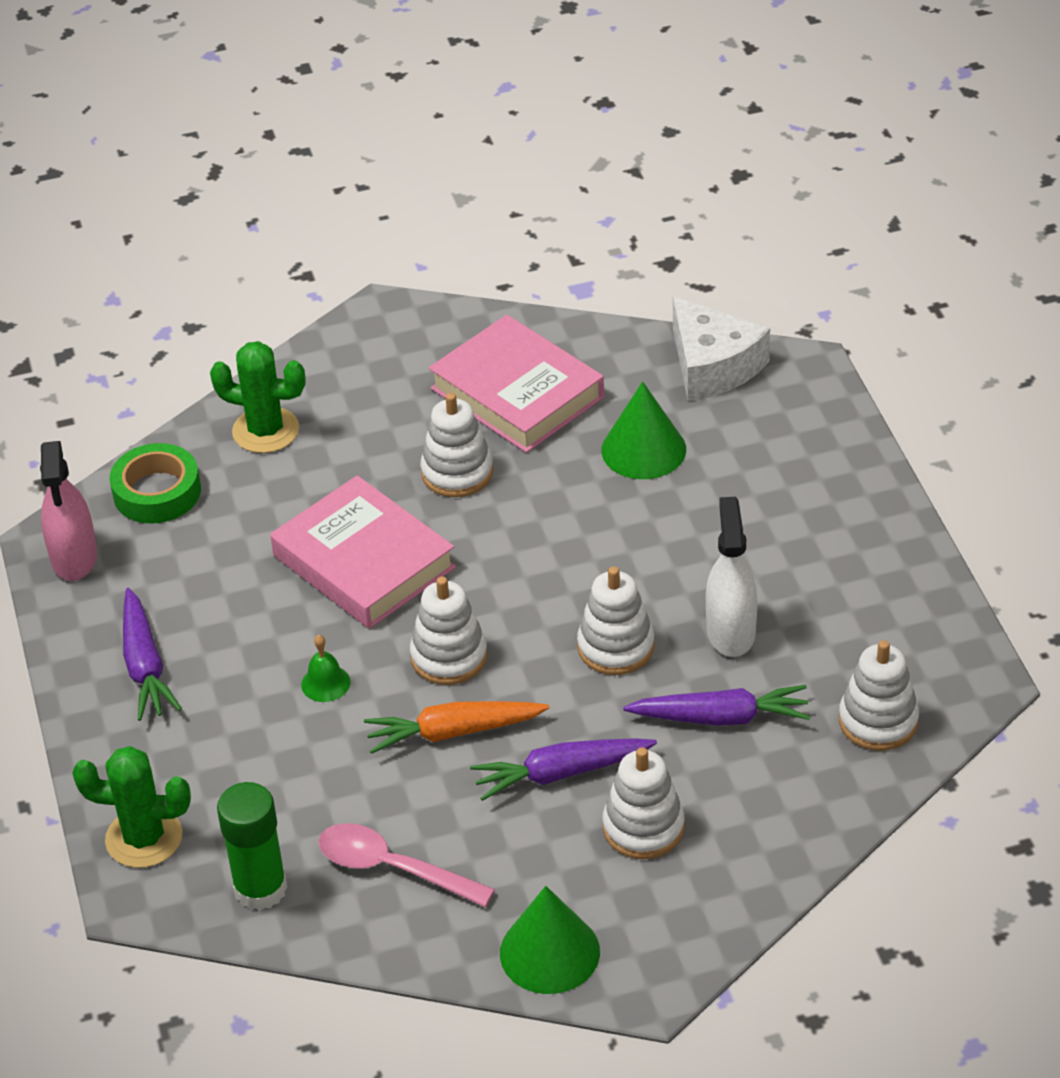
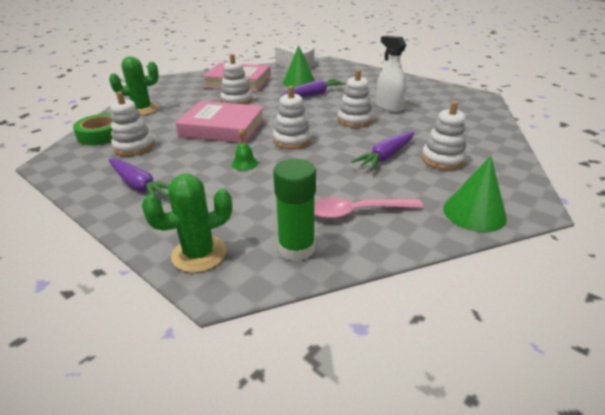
camera: 35 degrees left, 10 degrees down
(74, 557) = (68, 163): pink spray bottle -> none
(454, 732) = (323, 159): orange carrot -> none
(720, 717) = (419, 125): purple carrot -> purple carrot (314, 94)
(878, 721) = (470, 111): white stacking toy -> white stacking toy (134, 147)

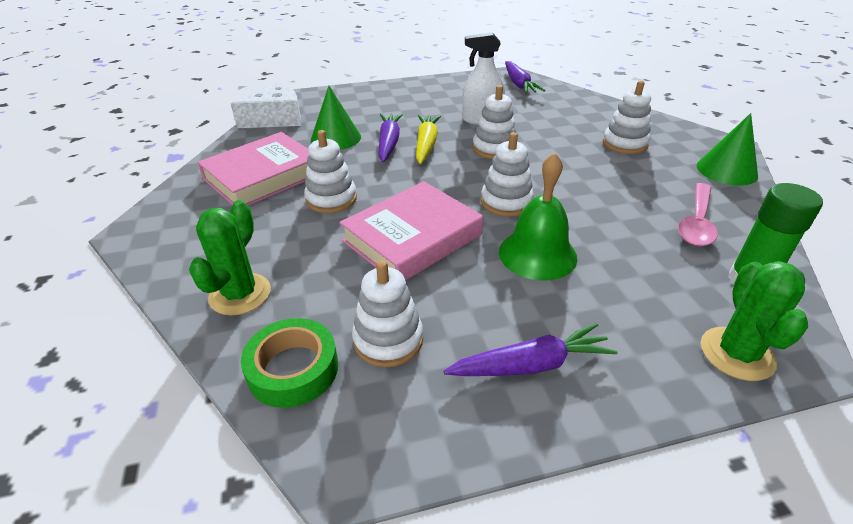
camera: 55 degrees left, 5 degrees up
(244, 163) = (537, 254): green bell -> green bell, size x2.09
(327, 103) = (426, 145): none -> yellow carrot
(386, 156) = (594, 165): purple carrot -> purple carrot (519, 84)

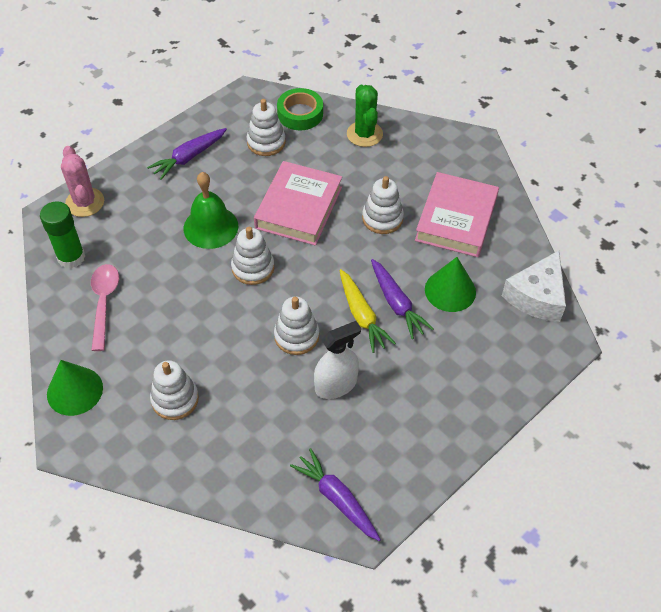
camera: 150 degrees right, 15 degrees up
(737, 354) = (85, 202): green cactus -> pink cactus

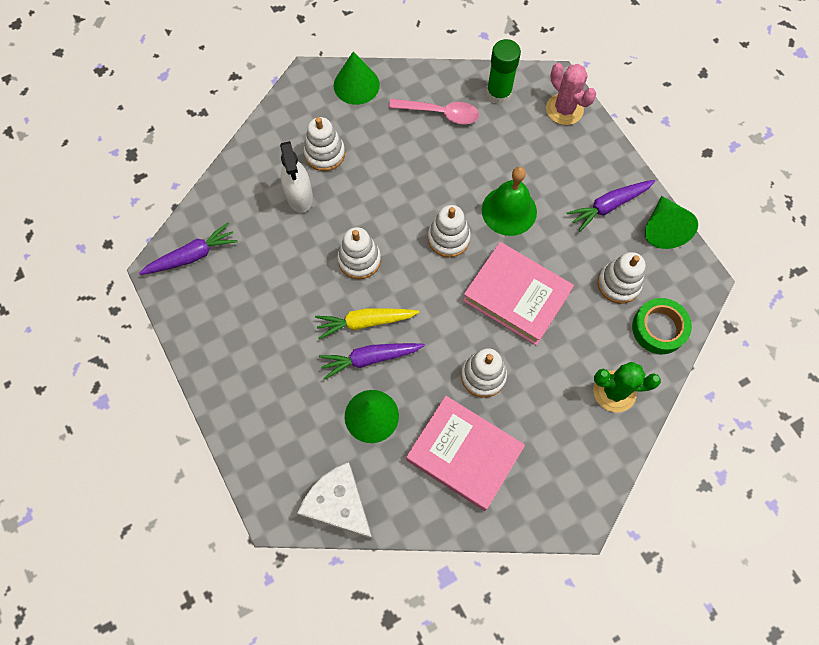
camera: 105 degrees right, 15 degrees up
(85, 202) = (564, 109): pink cactus -> pink cactus turned 60 degrees clockwise
(189, 157) = (609, 206): purple carrot -> purple carrot turned 90 degrees counterclockwise
(204, 120) = (663, 228): none -> green cone
(336, 385) = (297, 281): white spray bottle -> white spray bottle (299, 196)

